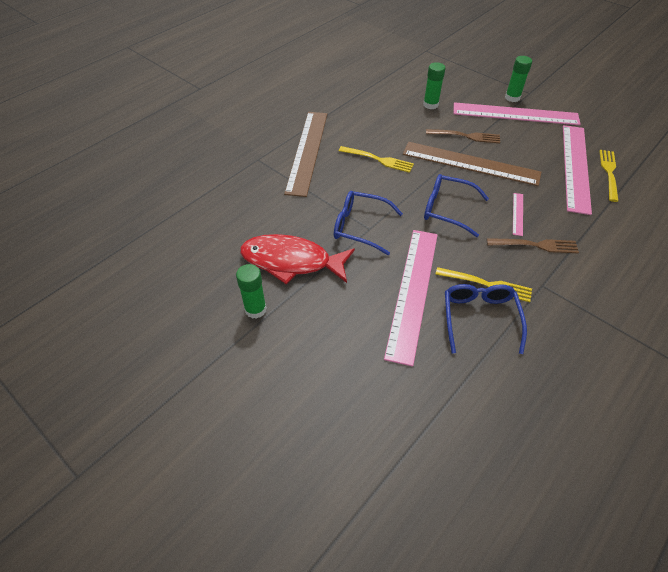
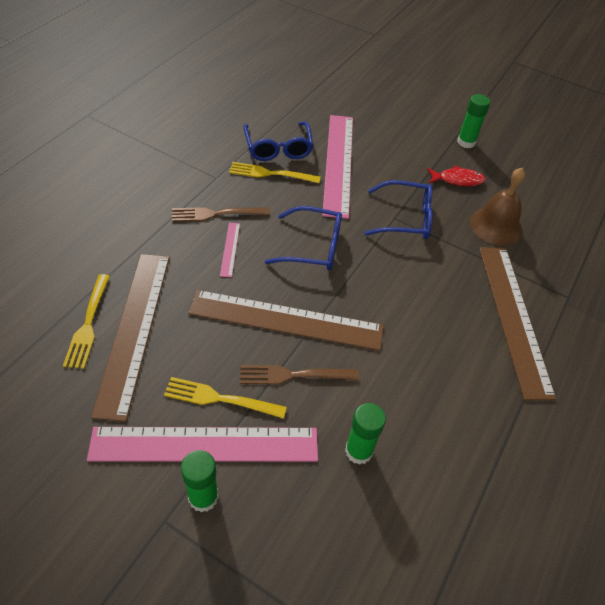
camera: 165 degrees right, 0 degrees up
(280, 213) = (496, 226): none -> brown bell
(291, 261) = (457, 180): red fish -> red fish, size x0.53
(378, 159) = (413, 313): yellow fork -> yellow fork (220, 399)
(575, 167) = (134, 330): pink ruler -> brown ruler

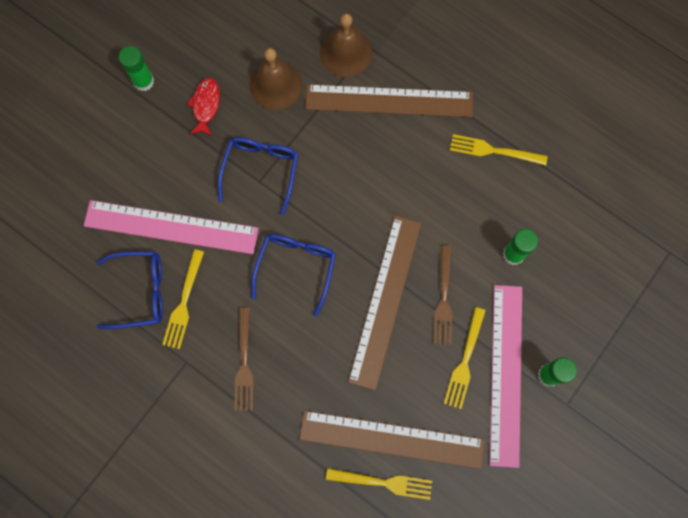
camera: 80 degrees left, 25 degrees up
(230, 249) = (295, 350): pink ruler -> none
(488, 426) = (494, 151): none -> yellow fork
(553, 278) = (346, 53): none -> brown bell

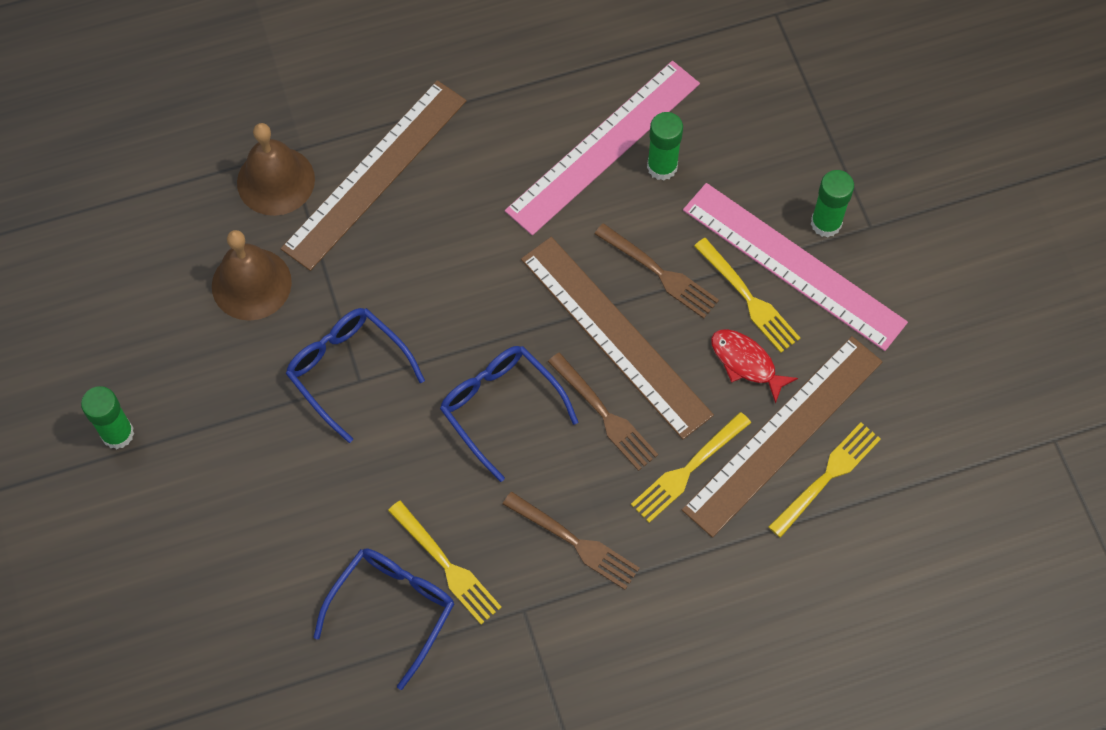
camera: 55 degrees left, 10 degrees down
(171, 227) = (338, 520): pink ruler -> pink ruler (604, 147)
(205, 105) = (211, 380): red fish -> red fish (746, 363)
(332, 327) = (604, 414): none -> brown fork
(494, 151) = (525, 105): yellow fork -> yellow fork (688, 469)

